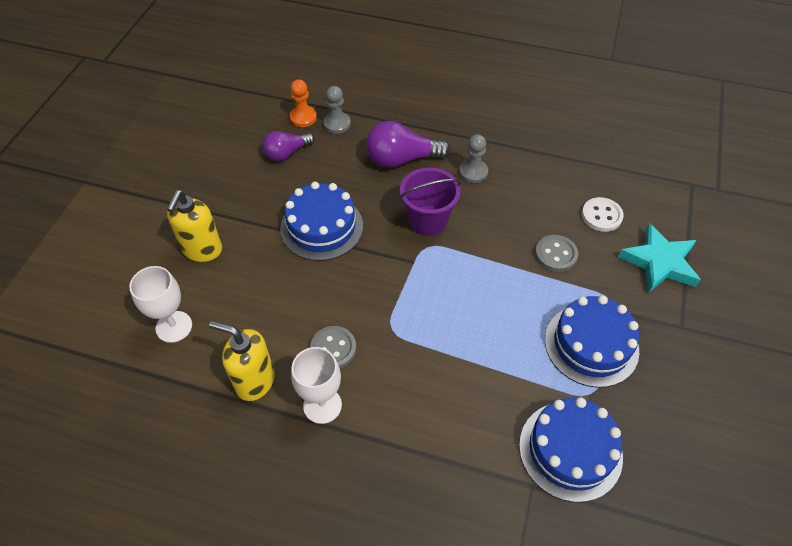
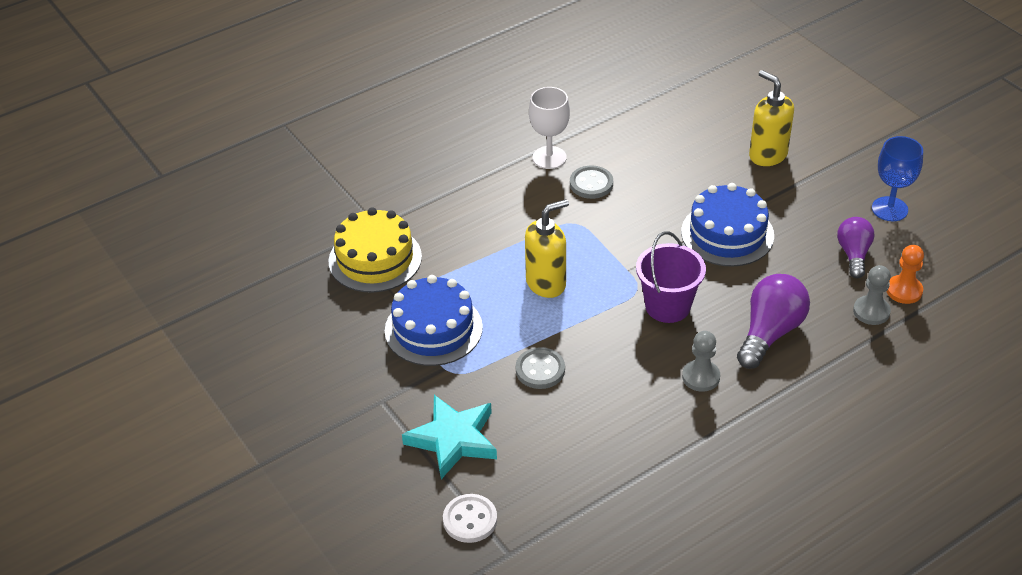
camera: 130 degrees right, 10 degrees down
(174, 326) = (698, 114): white goblet -> none
(220, 155) = (889, 209): none -> blue goblet
(254, 381) = (605, 135): yellow soap dispenser -> yellow soap dispenser (546, 283)
(570, 450) = (375, 259): blue cake -> yellow cake
(601, 216) = (547, 438): white button -> white button (470, 520)

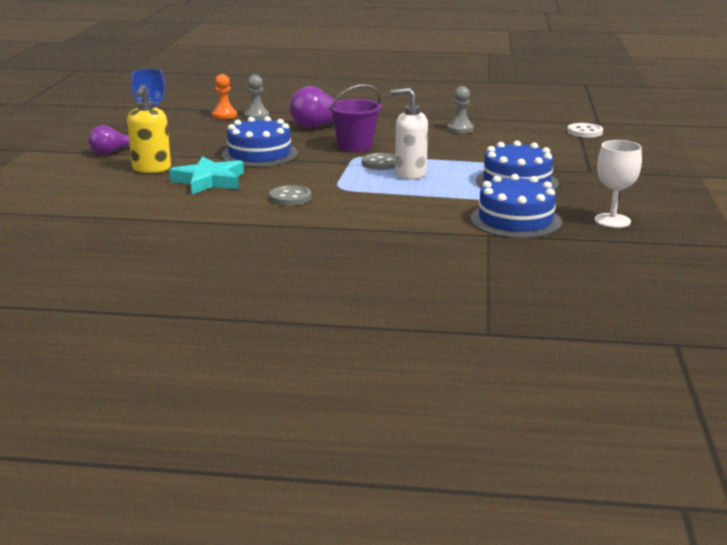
camera: 140 degrees left, 20 degrees down
(375, 259) = (515, 220): yellow cake -> blue cake
(453, 439) = (561, 150): turquoise star -> turquoise star (209, 181)
(540, 370) = (472, 152): grey button -> grey button (380, 163)
(546, 283) = (410, 174): yellow soap dispenser -> white soap dispenser
(549, 158) = (289, 219): white goblet -> white goblet (612, 221)
(701, 377) = (387, 127): grey pawn -> grey pawn (460, 129)
(853, 254) = (215, 129): purple light bulb -> purple light bulb (112, 152)

